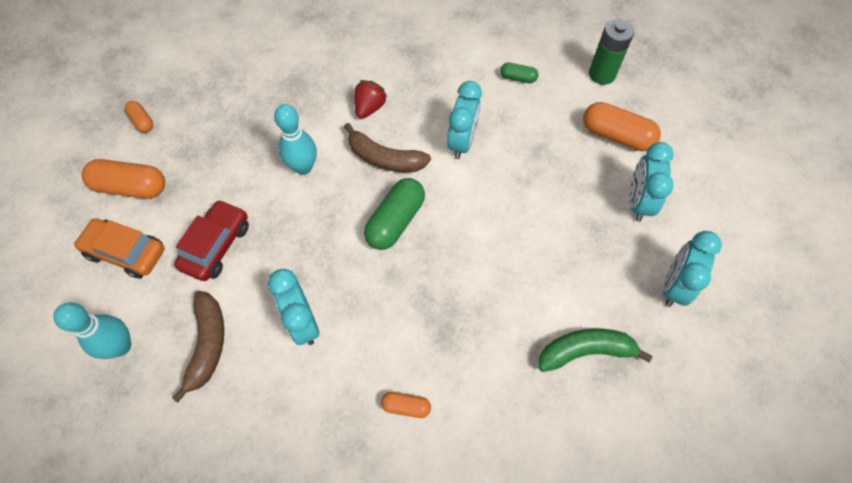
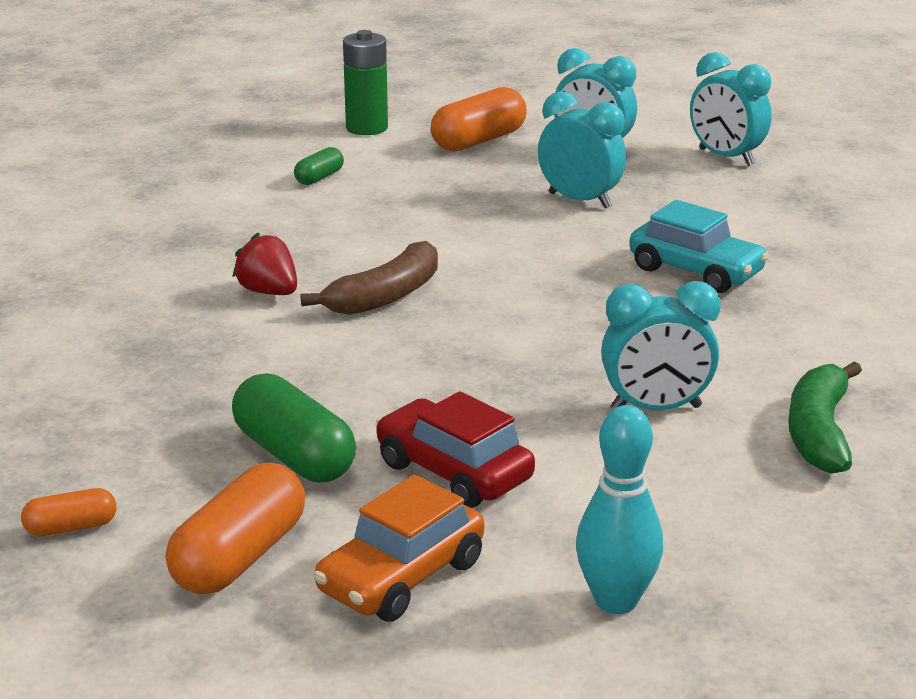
camera: 70 degrees left, 35 degrees down
(207, 344) = (656, 503): brown banana -> none
(303, 167) = (345, 366): turquoise bowling pin -> none
(395, 221) = (513, 307): green capsule -> green capsule (294, 455)
(406, 406) = (832, 348): orange capsule -> none
(462, 142) = (404, 235): turquoise clock -> turquoise clock (579, 201)
(481, 306) = (696, 271): none -> turquoise car
(585, 351) = (794, 221): green banana -> green banana (819, 432)

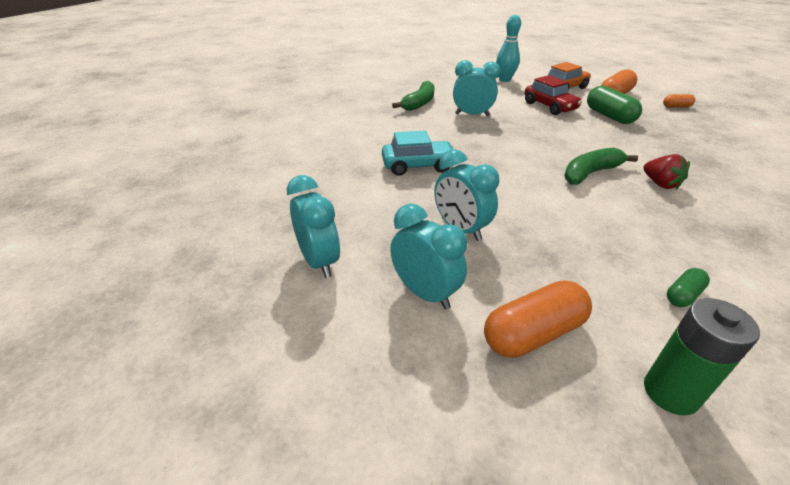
camera: 165 degrees left, 10 degrees up
(385, 296) = (590, 173): brown banana -> green banana
(696, 271) = (418, 166): turquoise car -> turquoise car turned 120 degrees clockwise

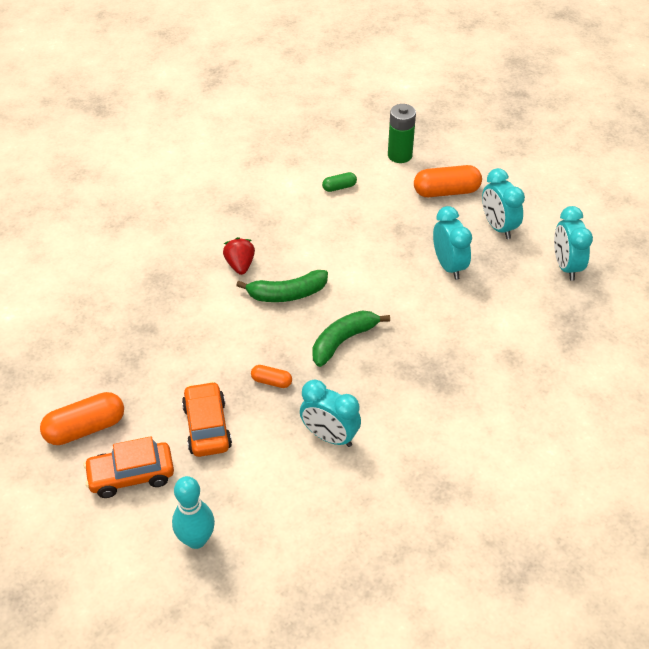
camera: 160 degrees left, 10 degrees up
(418, 166) = (450, 350): turquoise car -> none
(419, 103) = (386, 495): green banana -> green banana (343, 341)
(549, 106) = (207, 427): red car -> orange car
(609, 116) = (156, 380): green capsule -> none
(676, 107) = (43, 376): orange capsule -> orange capsule (271, 381)

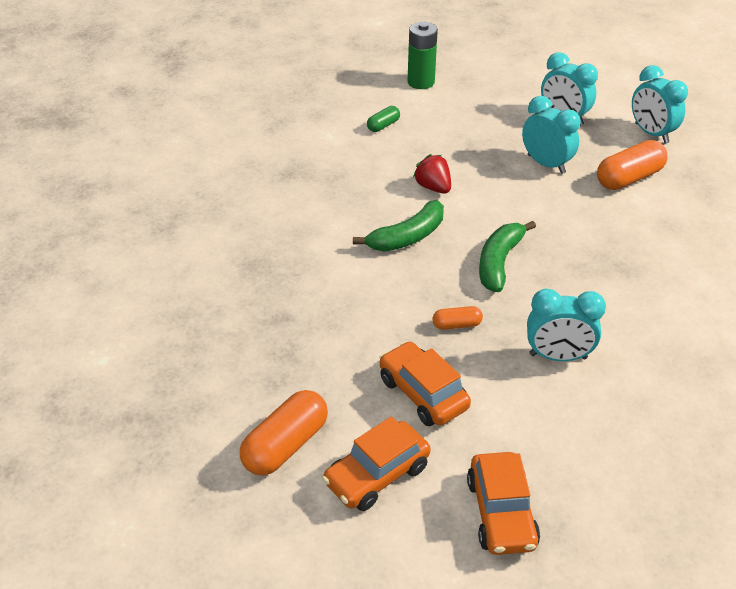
camera: 25 degrees left, 5 degrees down
(196, 539) = (501, 513): turquoise bowling pin -> orange car
(240, 265) = (336, 225): red strawberry -> red strawberry (433, 187)
(446, 192) = (491, 101): orange capsule -> orange capsule (629, 178)

